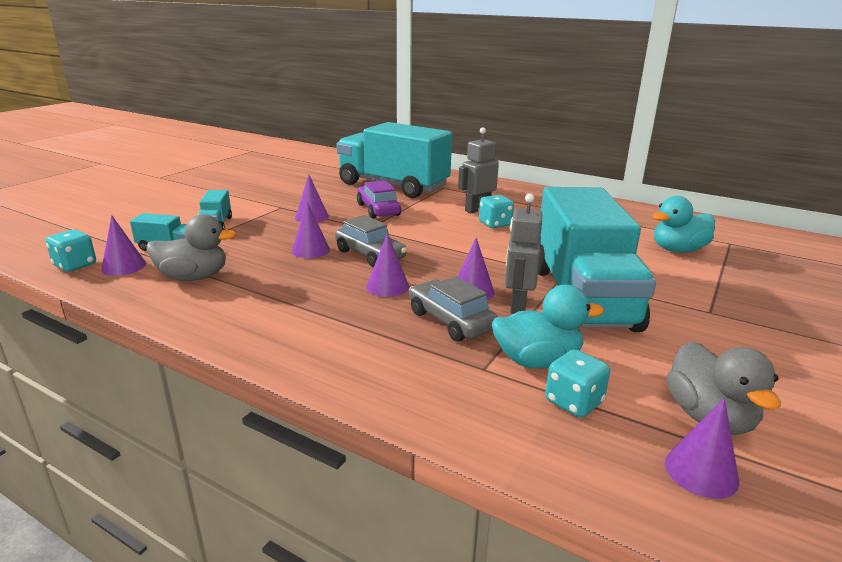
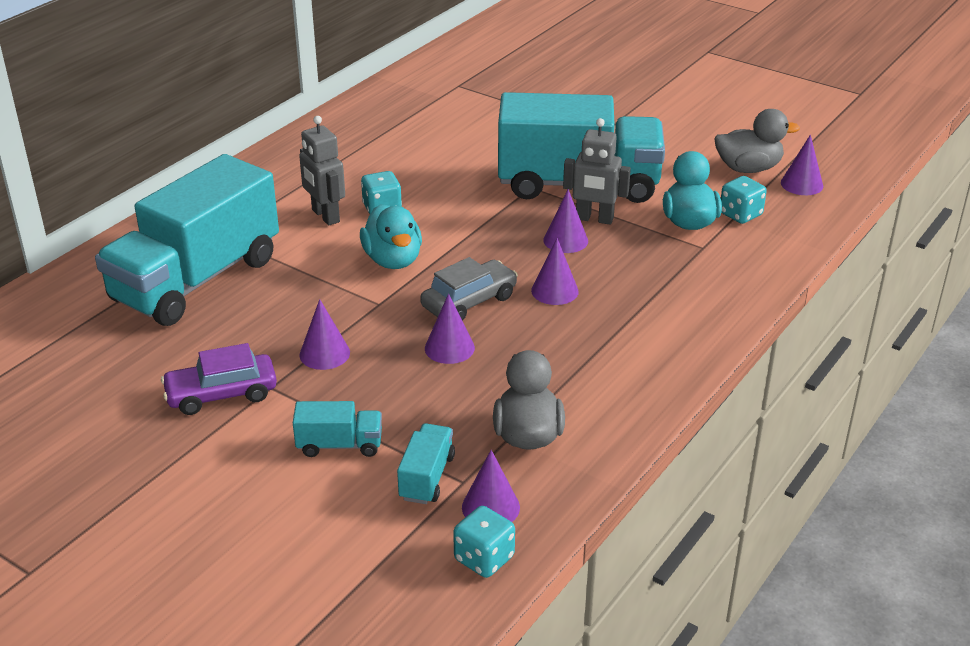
camera: 85 degrees left, 10 degrees up
(378, 210) = (307, 295): purple car -> purple car (221, 394)
(450, 321) = (626, 257): grey car -> none
(678, 250) = (474, 115): turquoise duck -> turquoise duck (393, 260)

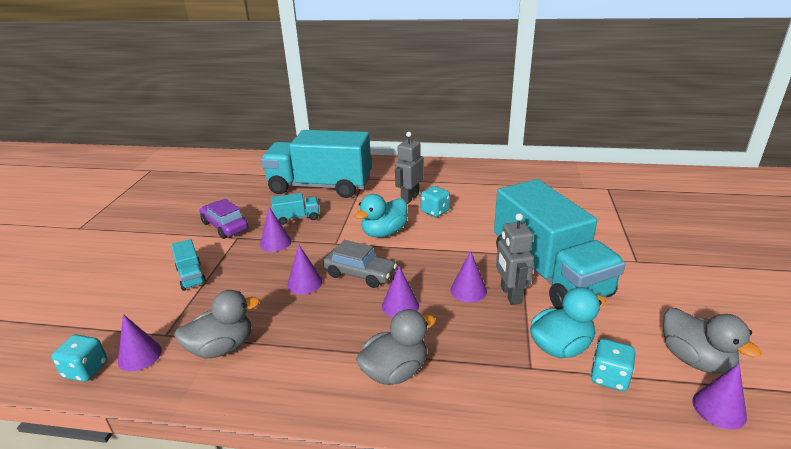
camera: 65 degrees right, 5 degrees down
(426, 477) = (166, 318): turquoise truck -> turquoise truck (297, 218)
(655, 323) = (395, 371): none -> grey duck

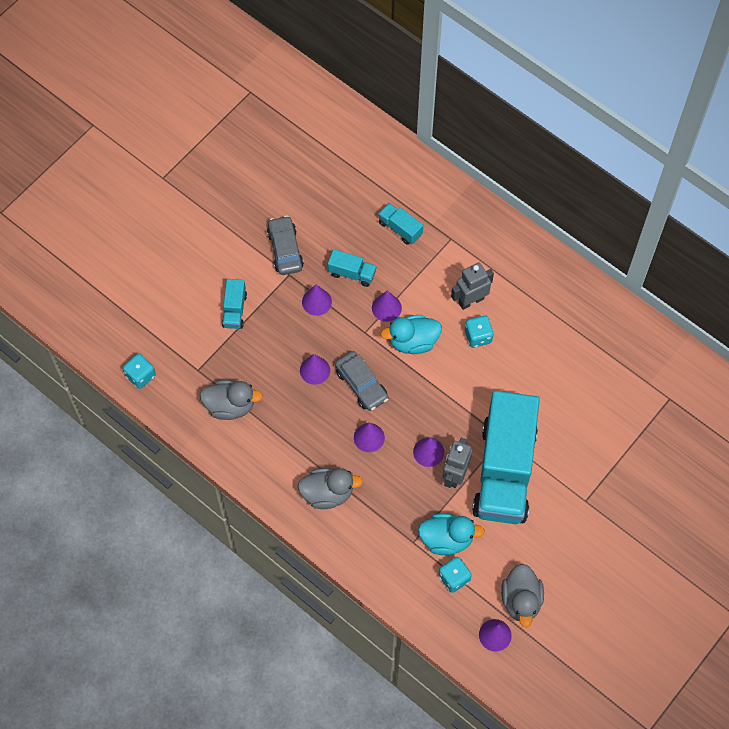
camera: 30 degrees right, 35 degrees up
(140, 355) = (176, 382): purple cone -> purple cone (386, 308)
(225, 226) = (285, 250): purple car -> grey car
(320, 186) = (400, 228): turquoise truck -> turquoise truck, size x0.40

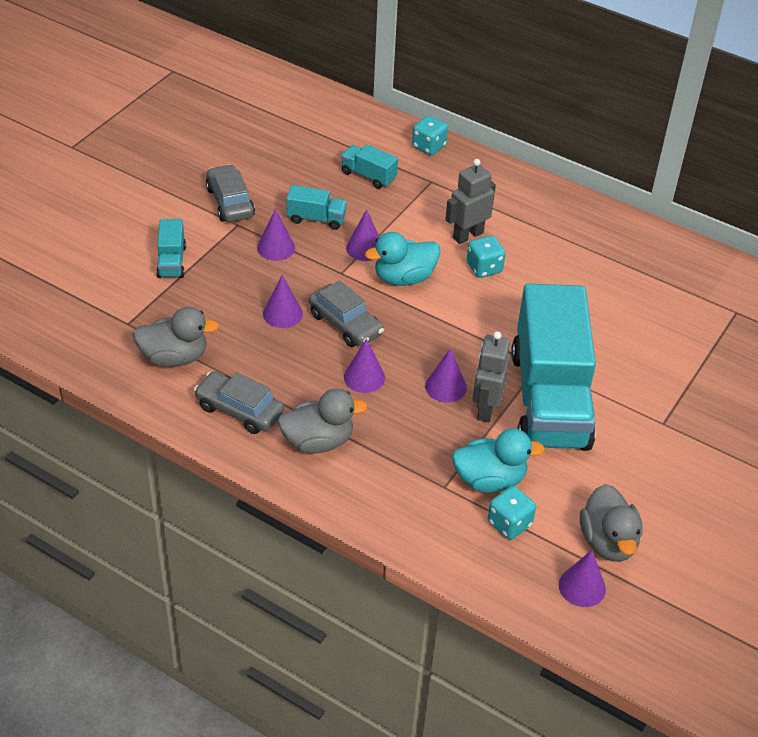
camera: 10 degrees left, 20 degrees down
(141, 376) = (51, 334): turquoise dice -> turquoise dice (429, 146)
(273, 460) = (239, 410): none -> grey car

